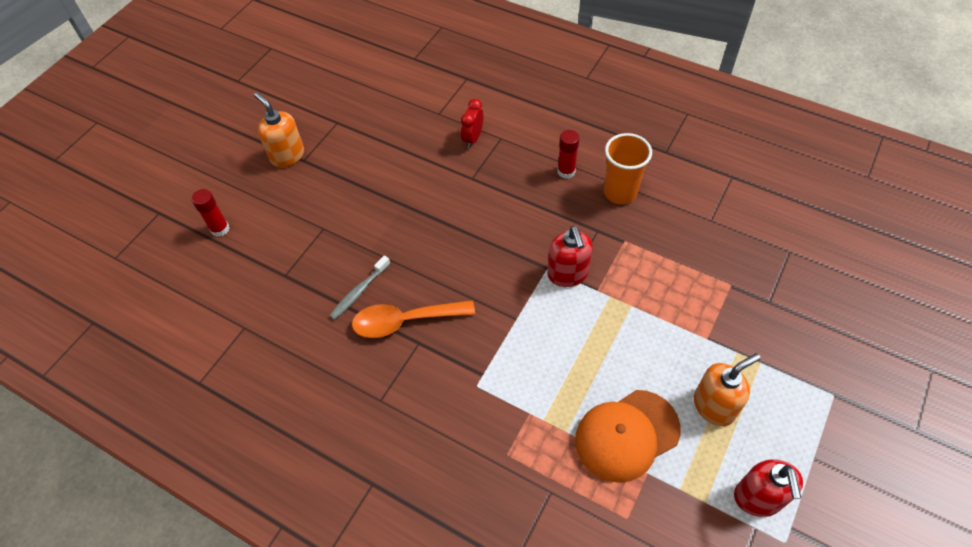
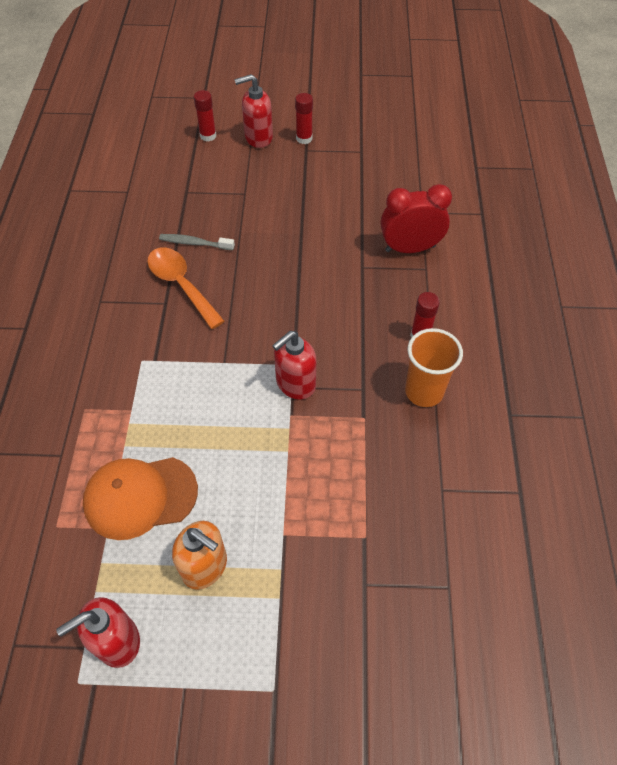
camera: 60 degrees right, 0 degrees up
(257, 189) = (258, 138): none -> red soap dispenser
(287, 155) = (304, 138): orange soap dispenser -> red glue stick
(473, 138) = (410, 248): red clock -> red clock, size x1.70
(626, 435) = (140, 497): orange cap -> orange cap turned 45 degrees counterclockwise

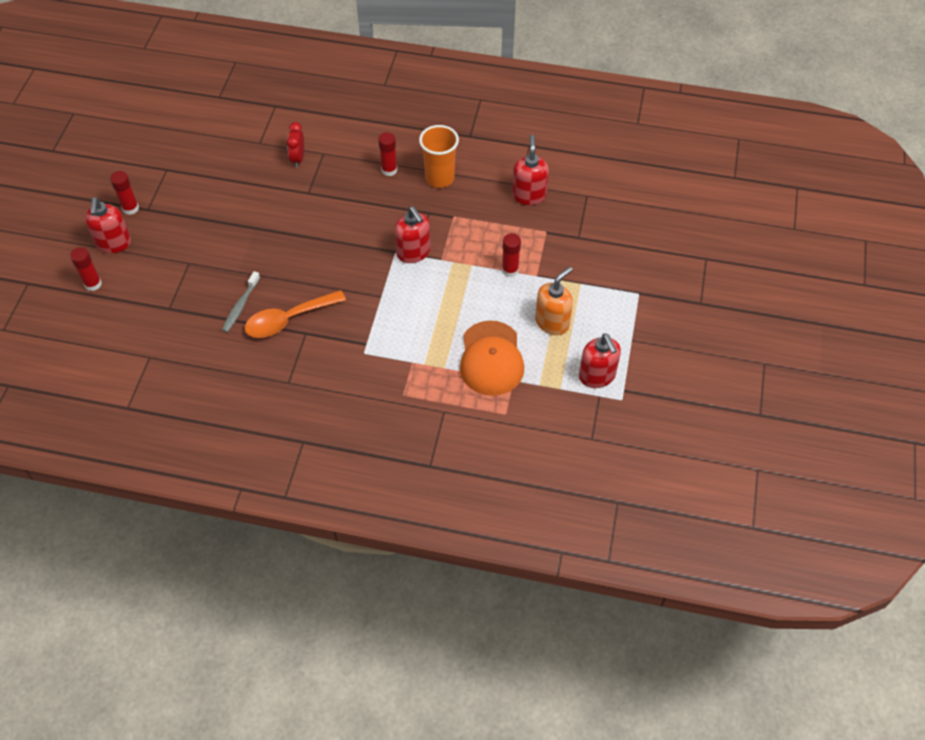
camera: 80 degrees left, 0 degrees up
(287, 499) = (510, 270): none -> red glue stick
(410, 248) = (298, 158): red clock -> red clock, size x0.59
(425, 505) = (529, 195): none -> red soap dispenser

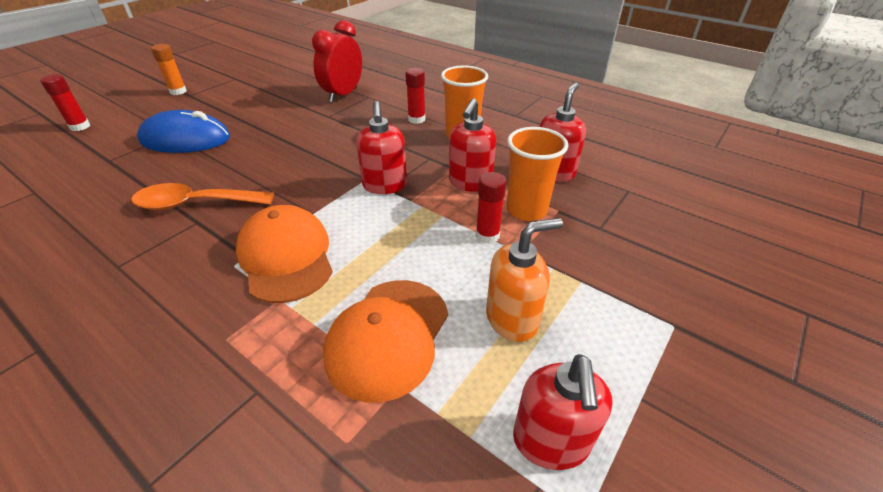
camera: 25 degrees right, 15 degrees down
(114, 243) = (135, 107): red soap dispenser -> red soap dispenser (470, 183)
(130, 208) = (178, 91): red glue stick -> orange glue stick
(209, 263) = (185, 139): none -> blue mouse
(240, 306) = (168, 178): grey toothbrush -> none
(298, 158) = (343, 95): red clock -> red clock, size x1.70
(392, 334) = (286, 257): none -> orange cap
(525, 239) = (526, 210): none -> orange cup

